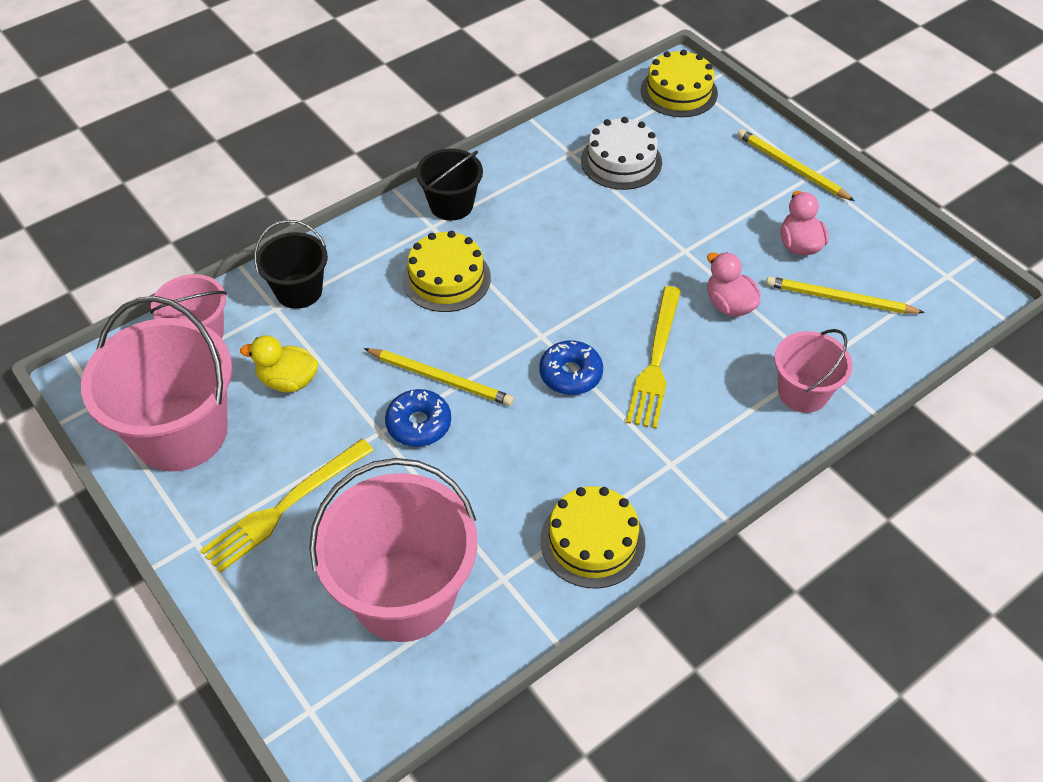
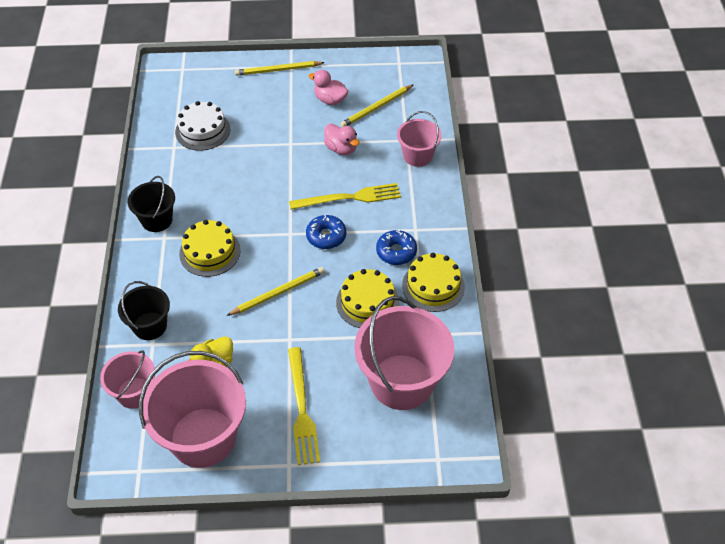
camera: 55 degrees left, 0 degrees up
(419, 424) = (300, 319): blue donut -> blue donut (396, 252)
(656, 361) = (349, 198): yellow fork -> yellow fork turned 60 degrees counterclockwise
(679, 92) = (178, 77): yellow cake -> yellow cake (367, 302)
(729, 305) = (341, 149): pink duck -> pink duck turned 135 degrees counterclockwise

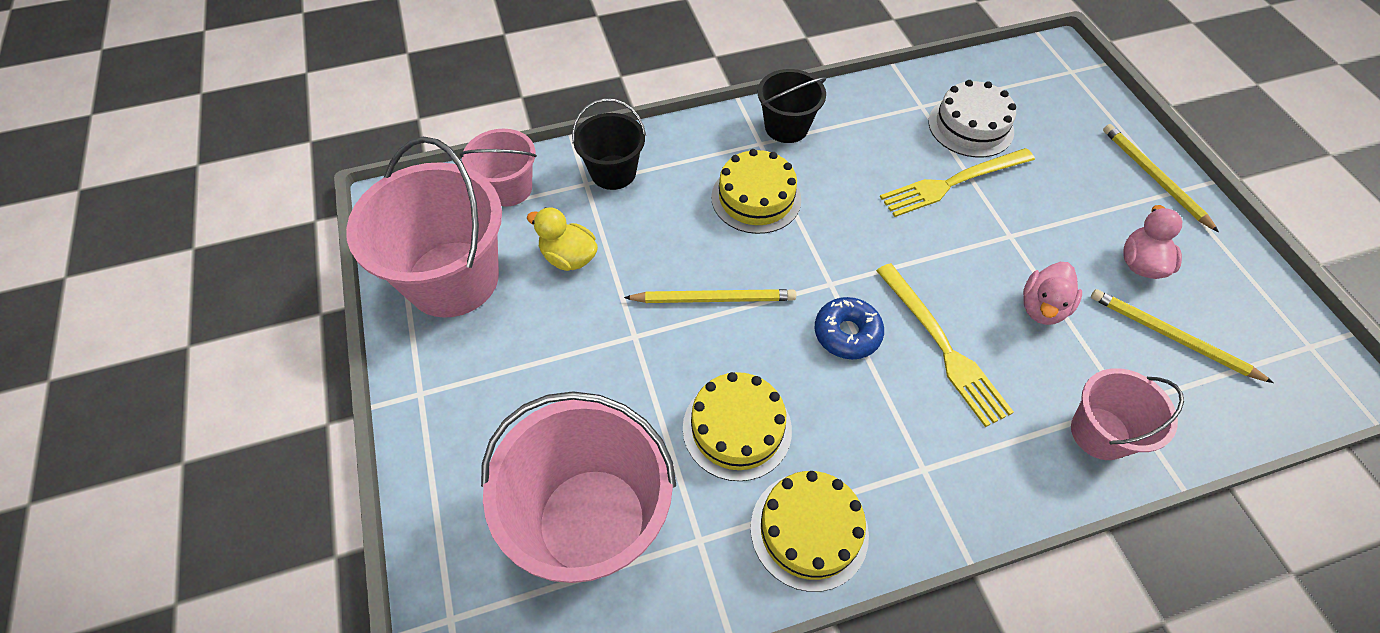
camera: 75 degrees right, 5 degrees up
(278, 293) = (714, 299): yellow pencil -> yellow pencil turned 45 degrees counterclockwise
(302, 409) = (515, 385): yellow fork -> yellow fork (953, 183)
(396, 252) = (860, 448): blue donut -> none

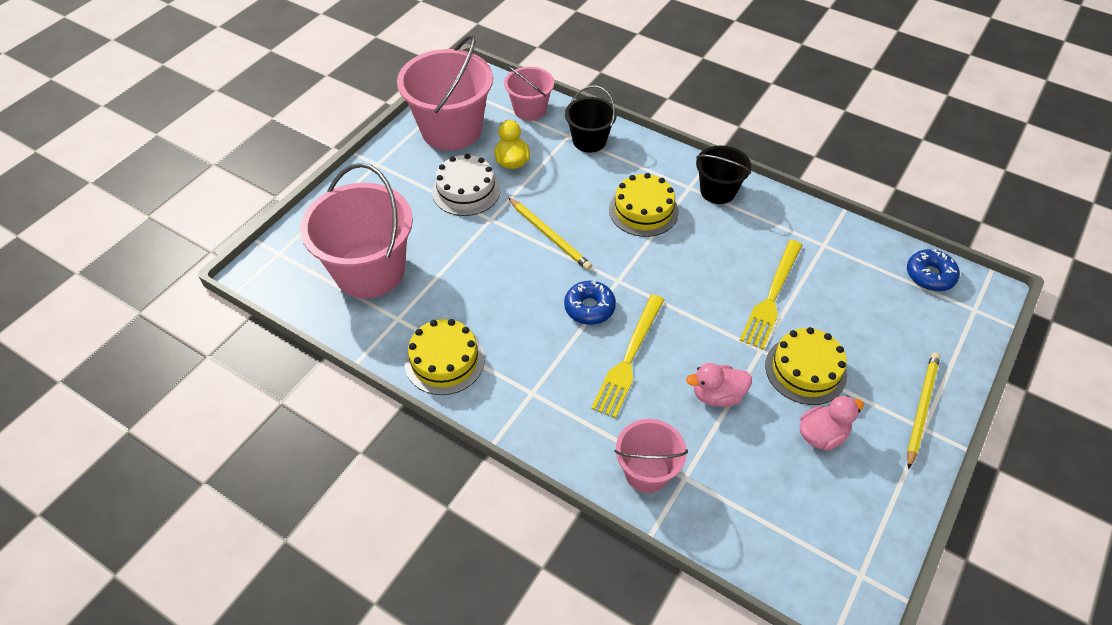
camera: 50 degrees right, 5 degrees down
(737, 428) = (476, 295): yellow cake -> yellow cake (805, 370)
(953, 183) = (772, 296): yellow fork -> yellow fork turned 90 degrees counterclockwise
(970, 126) = (838, 280): white cake -> white cake (466, 191)
(1014, 69) = (930, 275): none -> blue donut
(1171, 337) = (772, 481): yellow pencil -> none

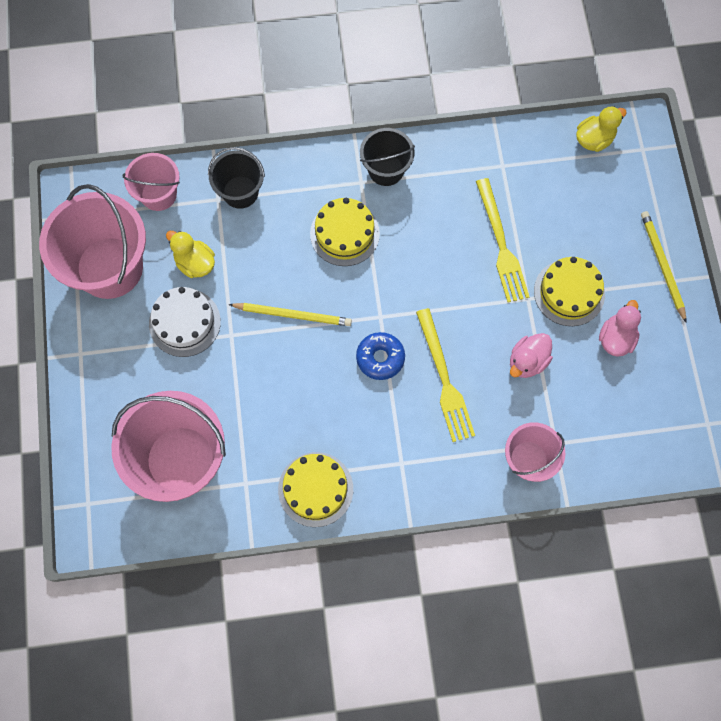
camera: 40 degrees left, 20 degrees up
(930, 275) = (594, 139): blue donut -> yellow duck

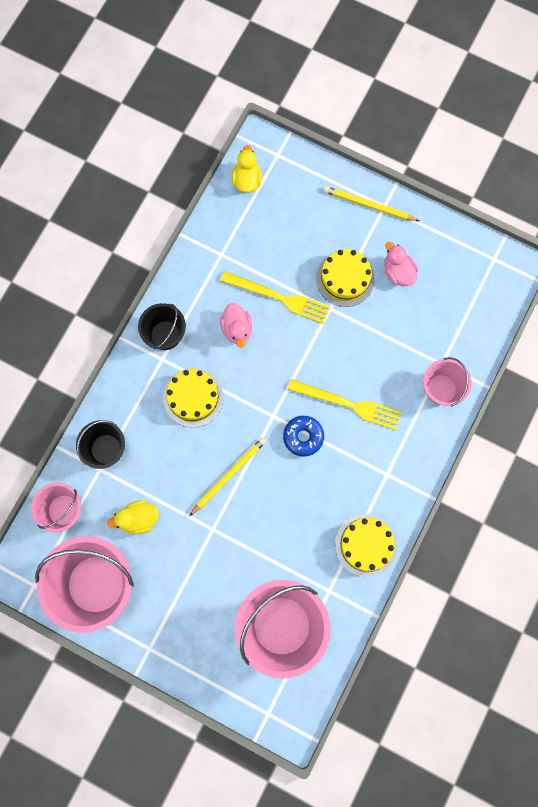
camera: 55 degrees left, 5 degrees up
(184, 322) = (179, 556): white cake -> none
(527, 361) = (374, 341): pink duck -> pink duck (237, 329)

